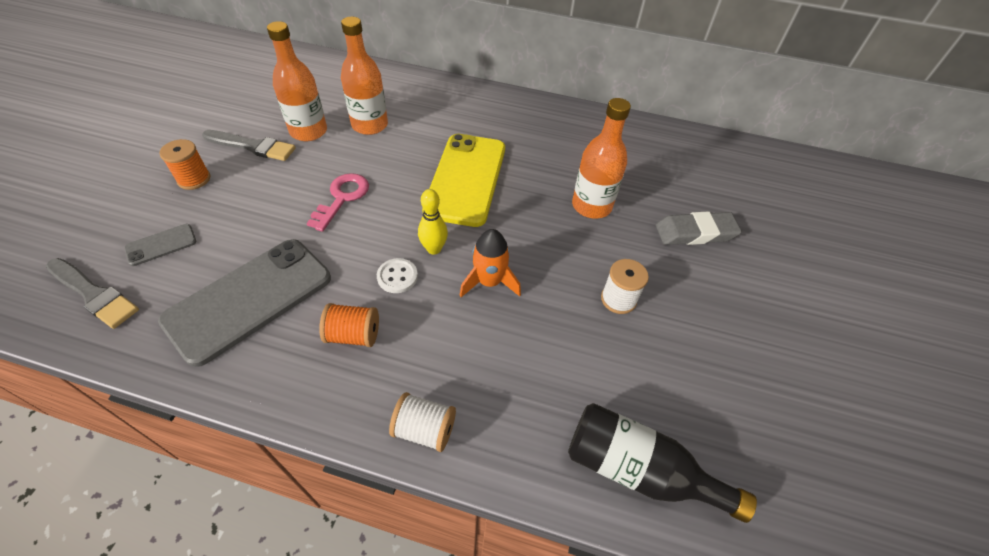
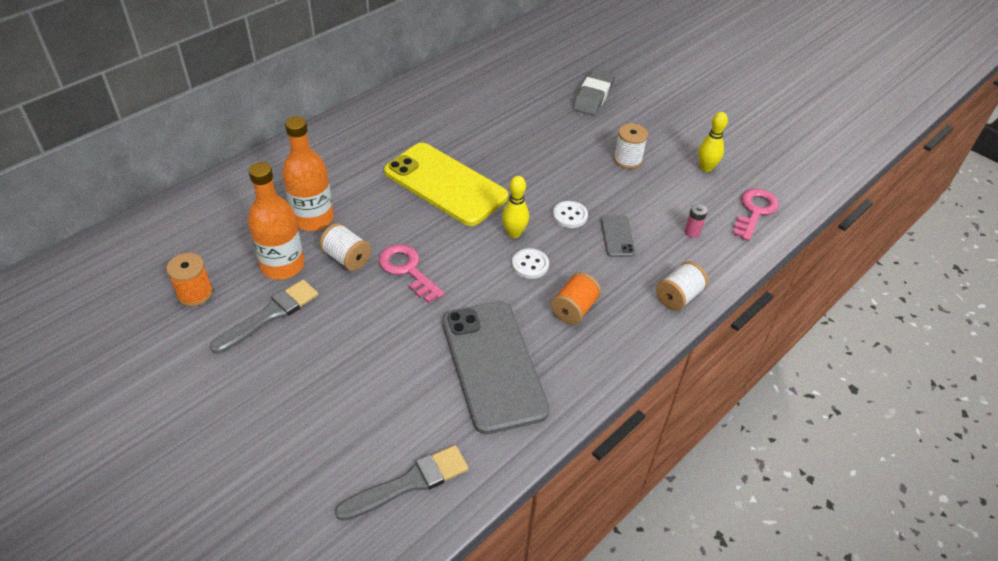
camera: 60 degrees left, 5 degrees down
(161, 245) = (374, 419): grey phone -> grey phone (617, 236)
(194, 179) = (286, 375): orange spool -> orange spool (195, 293)
(336, 159) = (347, 258): none -> white spool
(489, 282) = (570, 216): orange rocket -> white button
(544, 407) = (692, 232): none -> pink battery
(591, 206) = (530, 130): orange bottle -> none
(638, 470) = (755, 211): black bottle -> pink key
(674, 383) = (706, 168): none -> yellow bowling pin

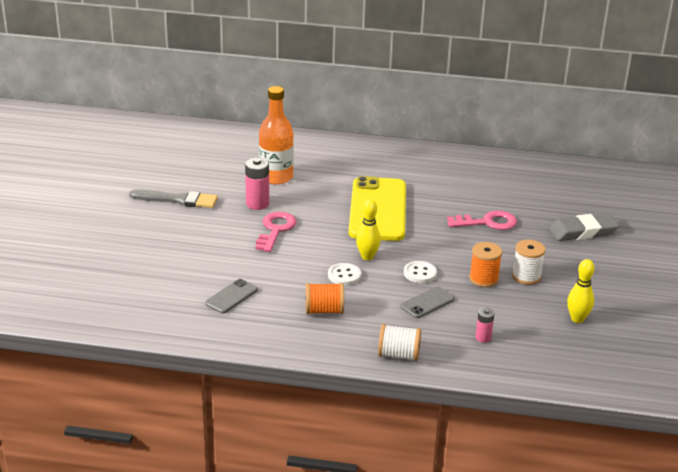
camera: 55 degrees right, 15 degrees down
(195, 293) = (165, 169): orange spool -> orange spool (483, 279)
(282, 266) = (222, 185): orange bottle -> none
(347, 258) = (257, 204): white spool -> pink battery
(409, 483) = (105, 302): grey brush -> none
(493, 365) = (231, 296): grey phone -> grey phone, size x0.44
(755, 211) = (558, 363): pink key -> pink key (488, 222)

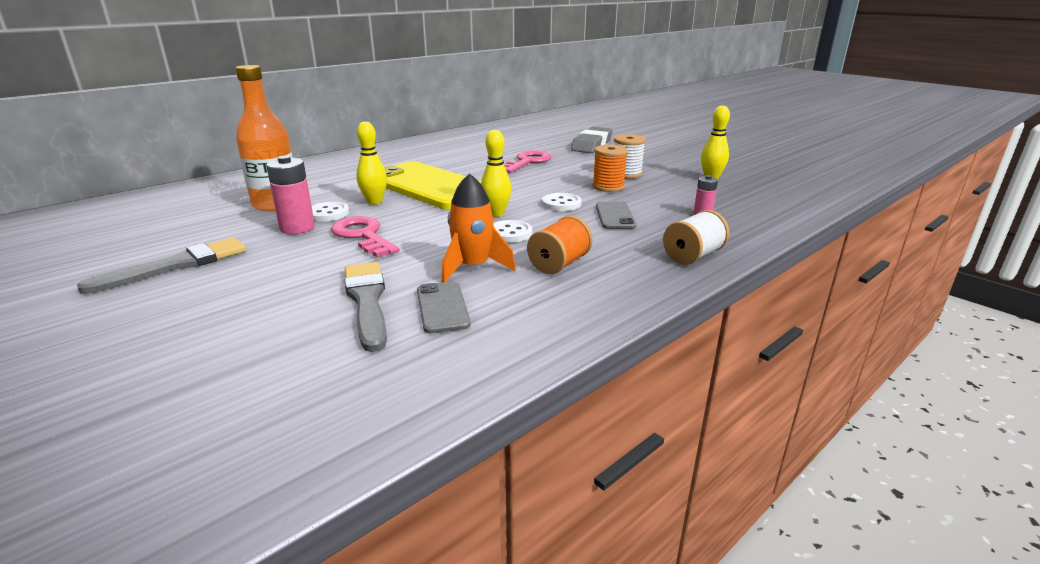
camera: 50 degrees left, 5 degrees down
(211, 272) = (367, 301): none -> grey brush
(284, 284) = (473, 267): none -> orange rocket
(287, 201) = (328, 213): none -> white button
(325, 205) = (374, 202): none -> yellow bowling pin

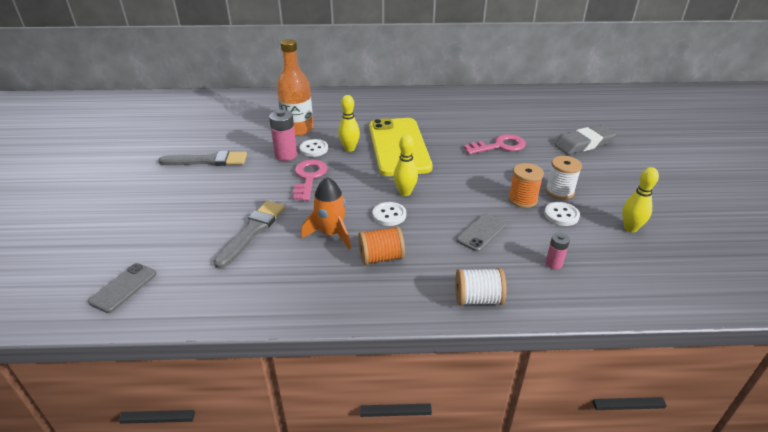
camera: 40 degrees right, 10 degrees up
(442, 307) = (278, 256): grey phone -> grey phone (123, 287)
(561, 204) = (461, 202): white button -> white button (561, 215)

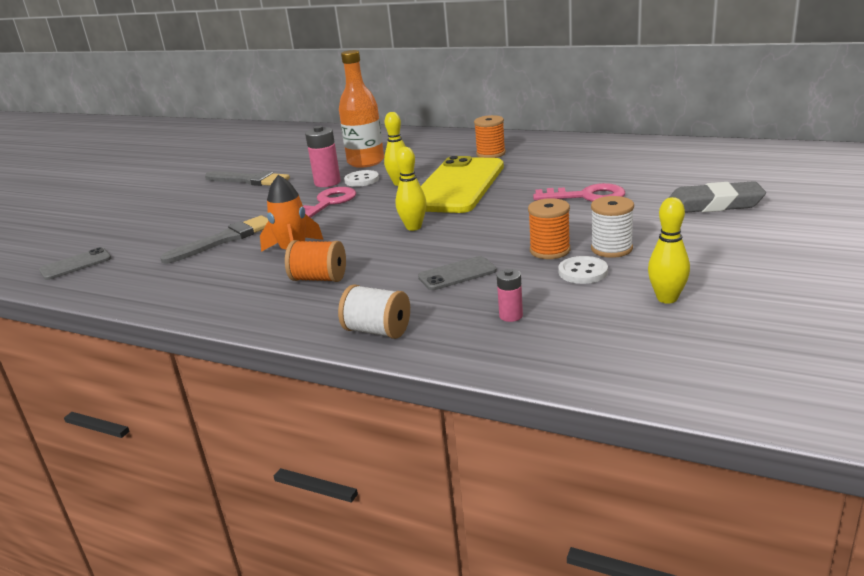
camera: 30 degrees right, 10 degrees down
(389, 215) = (372, 244): white button -> none
(393, 112) = (491, 154): none -> orange spool

